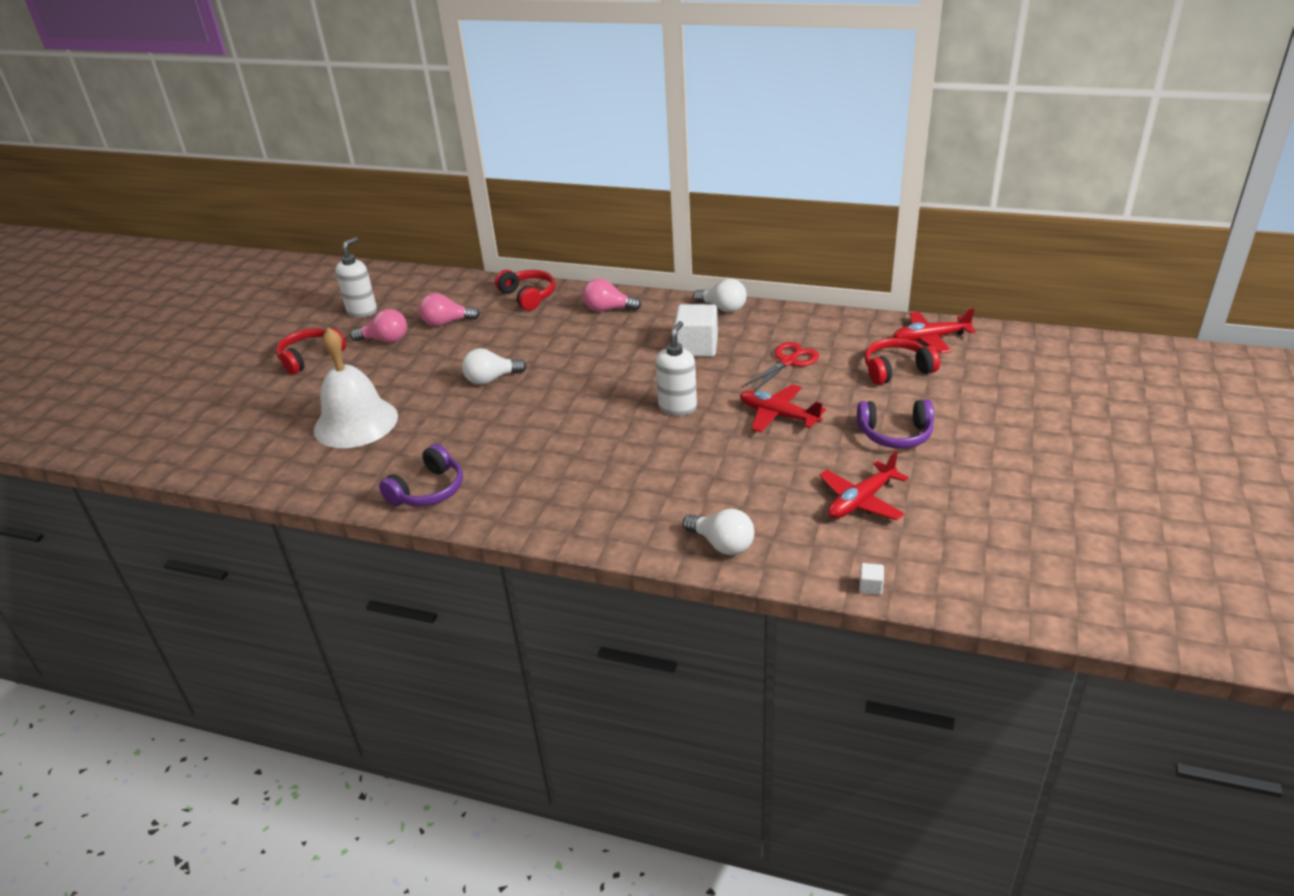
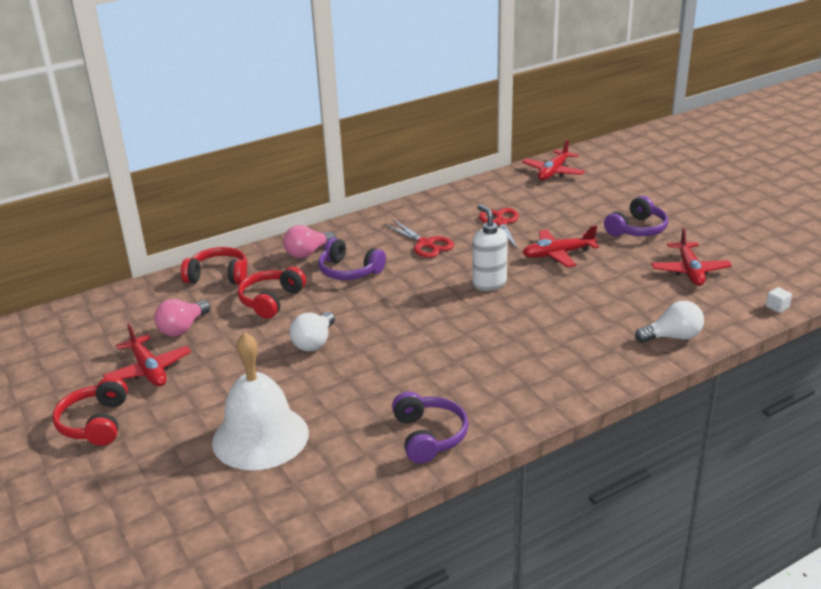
camera: 50 degrees left, 5 degrees down
(362, 311) = (70, 363): white soap dispenser -> none
(385, 340) = (149, 370): pink light bulb -> red plane
(607, 339) = (349, 271): none -> purple headphones
(697, 347) = (425, 244): white cube -> red scissors
(723, 308) = (392, 213): white light bulb -> none
(896, 370) = (570, 197): red headphones -> red headphones (271, 300)

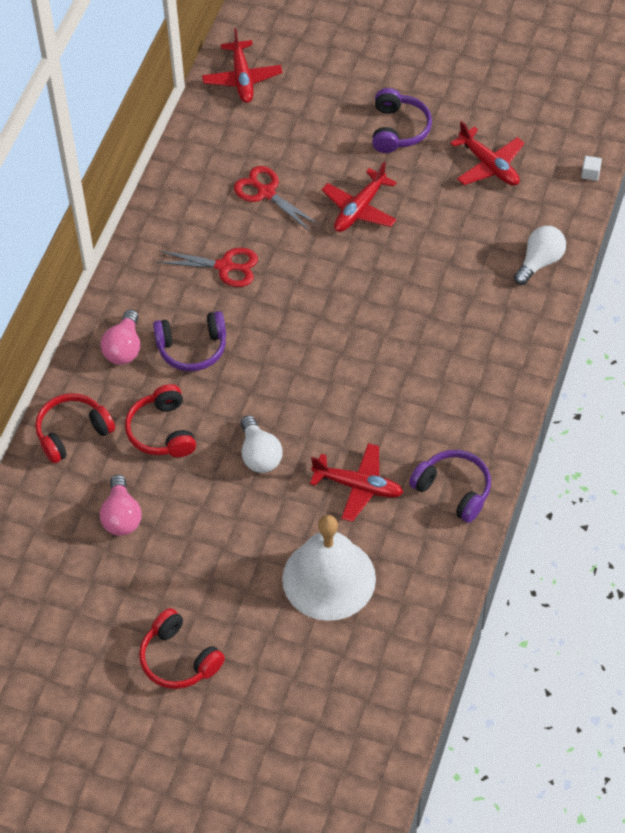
camera: 40 degrees left, 25 degrees up
(149, 370) = (151, 579): red plane -> red plane (358, 486)
(489, 283) = (336, 286): white soap dispenser -> none

